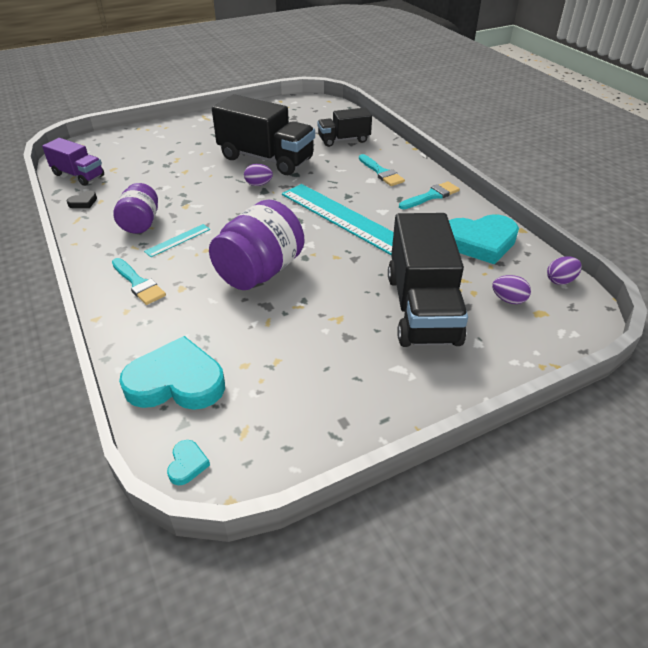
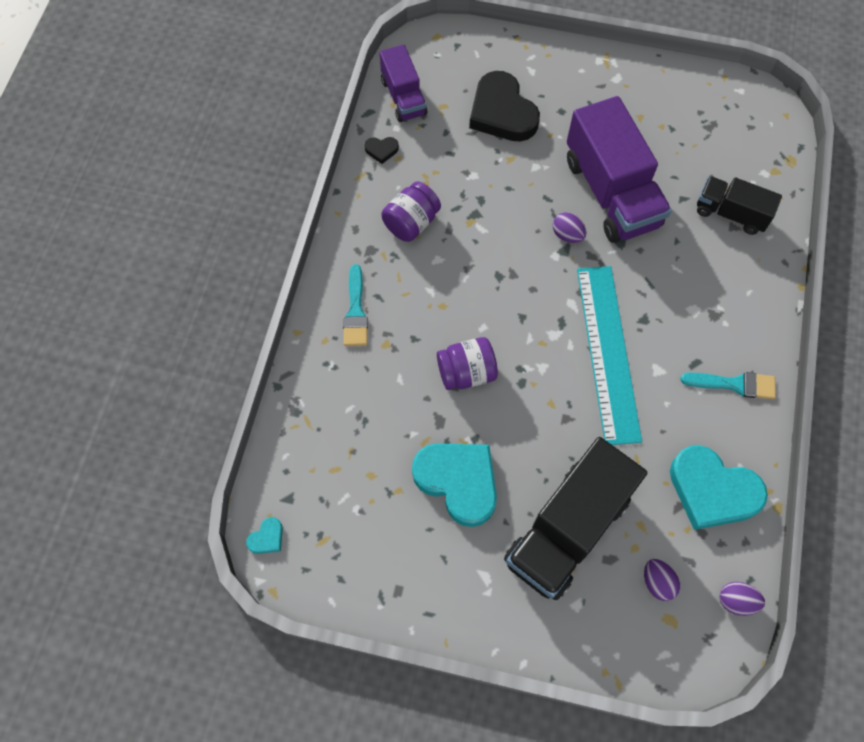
camera: 40 degrees right, 25 degrees up
(158, 156) = (502, 112): none -> black heart
(176, 382) = (310, 453): turquoise heart -> turquoise heart (458, 482)
(178, 240) = (427, 273): turquoise ruler -> none
(260, 272) = (466, 372): purple jar -> purple jar, size x0.62
(266, 159) = (611, 192): black truck -> purple truck
(381, 172) = (717, 305): turquoise brush -> none

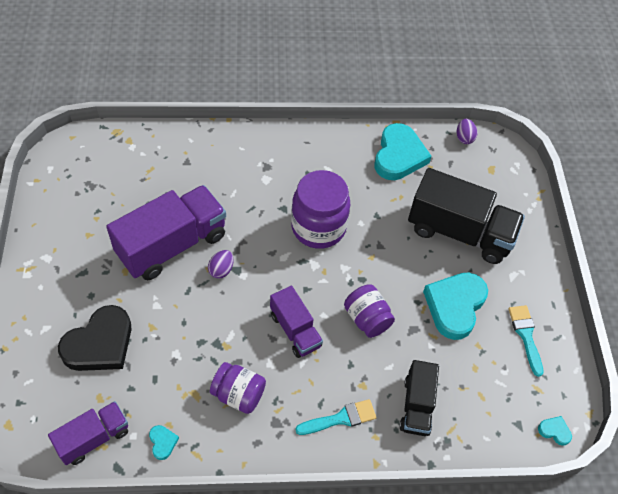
camera: 110 degrees left, 10 degrees down
(381, 150) = (163, 442): black heart -> turquoise heart
(471, 293) = (295, 330): none -> purple truck
(607, 352) = (318, 227): turquoise ruler -> purple jar
(657, 582) = (471, 178): purple egg -> none
(730, 213) = (175, 164): black truck -> black truck (416, 405)
(734, 384) = (318, 150): turquoise brush -> turquoise brush (525, 335)

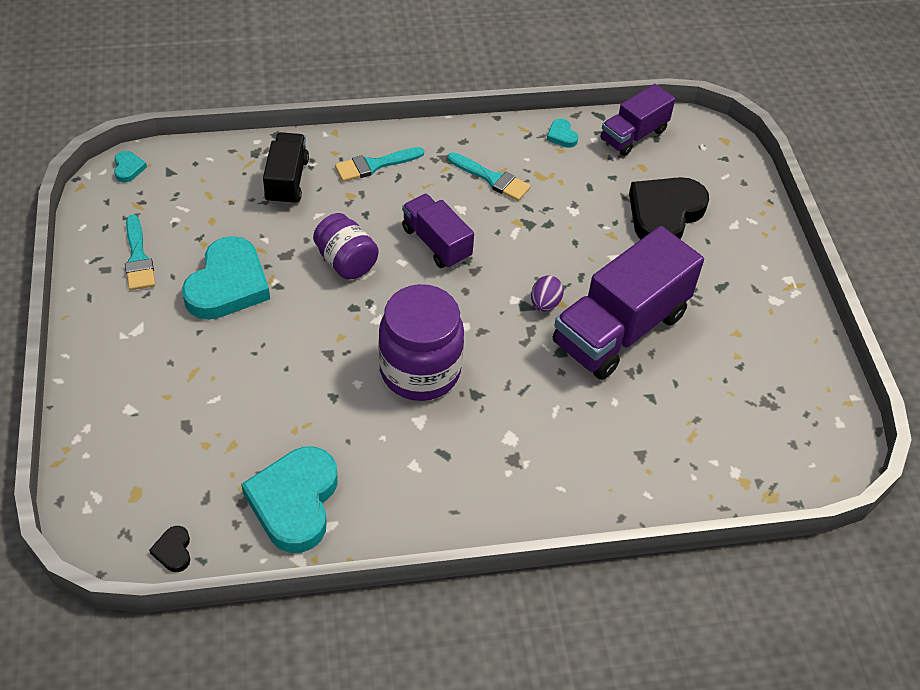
camera: 175 degrees right, 5 degrees down
(238, 394) = (492, 178): purple jar -> turquoise brush
(459, 232) = (207, 382): black truck -> none
(464, 138) = (173, 551): purple egg -> black heart
(554, 431) = (128, 168): turquoise heart -> turquoise heart turned 120 degrees counterclockwise

